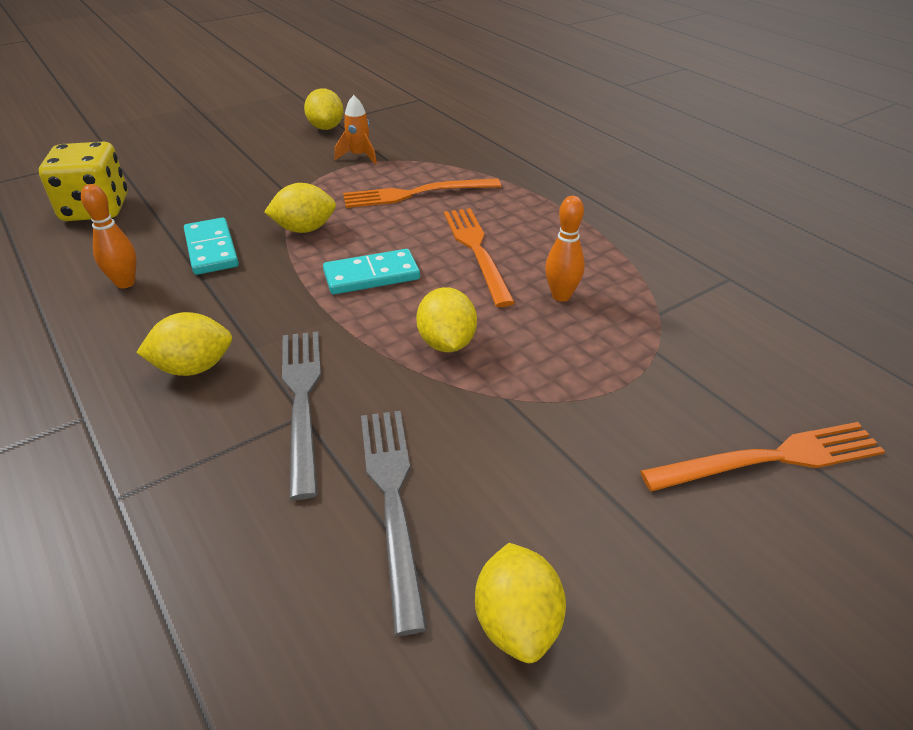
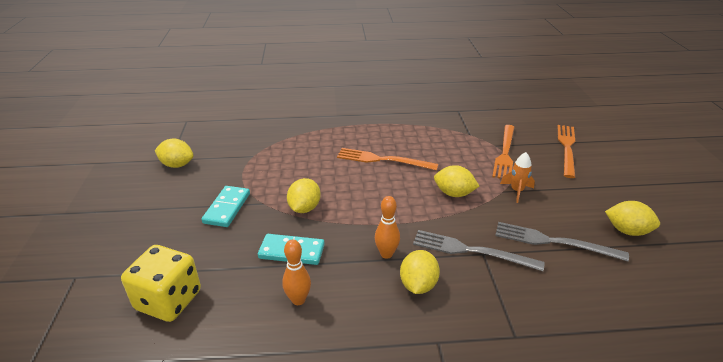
camera: 60 degrees left, 5 degrees down
(359, 156) = (235, 164): orange rocket -> orange rocket (516, 191)
(371, 276) = (377, 198): turquoise domino -> turquoise domino (227, 208)
(416, 194) = (305, 159): orange fork -> orange fork (505, 153)
(561, 296) = (440, 151): orange bowling pin -> orange bowling pin (386, 254)

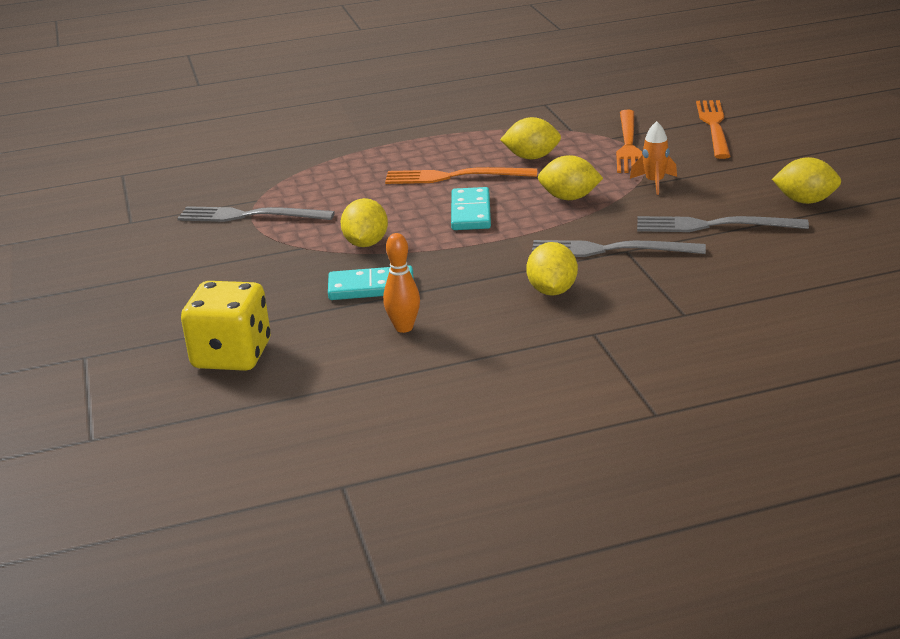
camera: 10 degrees left, 5 degrees down
(177, 165) = (145, 226): yellow lemon -> yellow lemon (531, 157)
(227, 208) = (254, 260): turquoise domino -> turquoise domino (471, 212)
(243, 168) = (250, 216): none -> grey fork
(386, 254) = (500, 270): orange bowling pin -> none

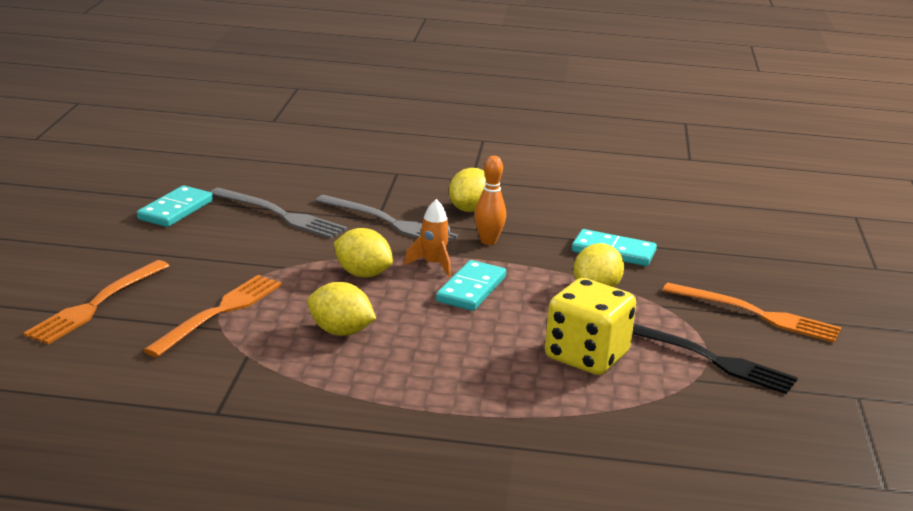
camera: 160 degrees left, 5 degrees down
(232, 355) = (748, 236): yellow dice -> yellow dice (586, 356)
(250, 216) = (708, 359): grey fork -> black fork
(404, 327) = (604, 218): orange bowling pin -> orange bowling pin (488, 241)
(454, 176) = (449, 335): orange fork -> orange fork (756, 314)
(654, 183) = (265, 263): orange rocket -> orange rocket (433, 264)
(805, 201) = (175, 210): yellow lemon -> turquoise domino

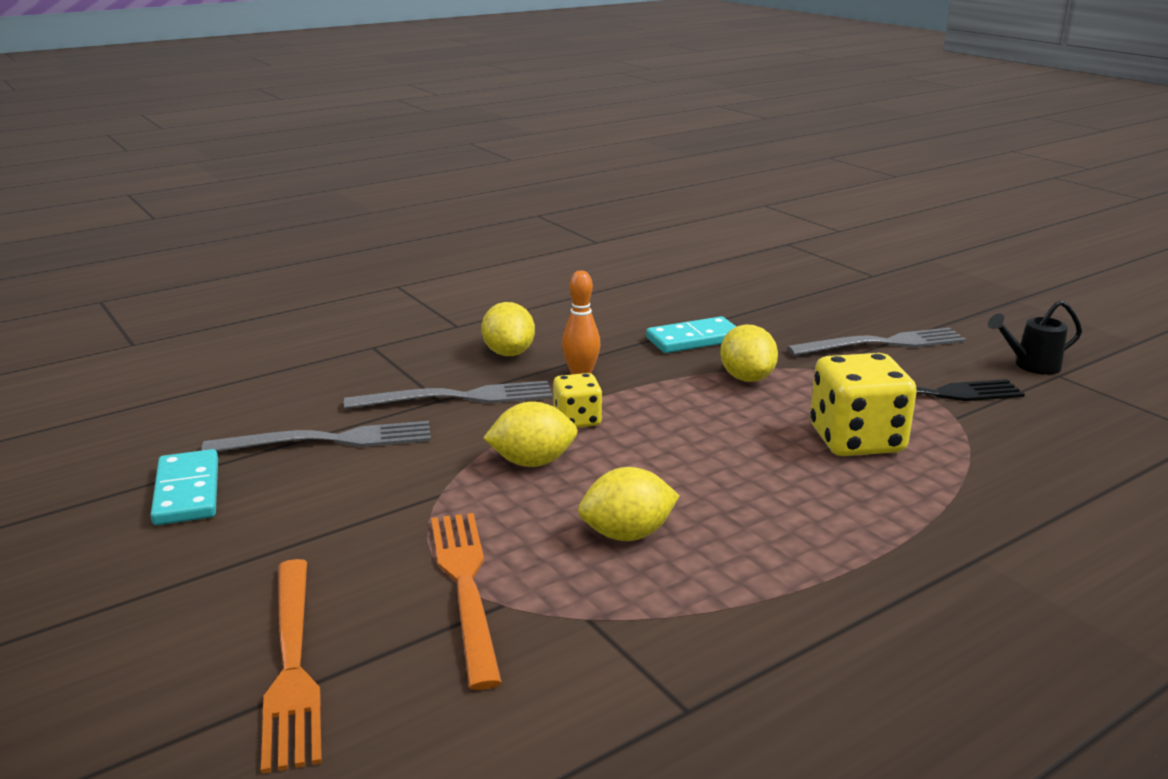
camera: 40 degrees left, 0 degrees up
(433, 264) = (577, 420): orange rocket -> yellow dice
(471, 289) = (654, 427): turquoise domino -> none
(756, 314) = (882, 344): orange fork -> grey fork
(849, 381) = (1031, 366): none -> black watering can

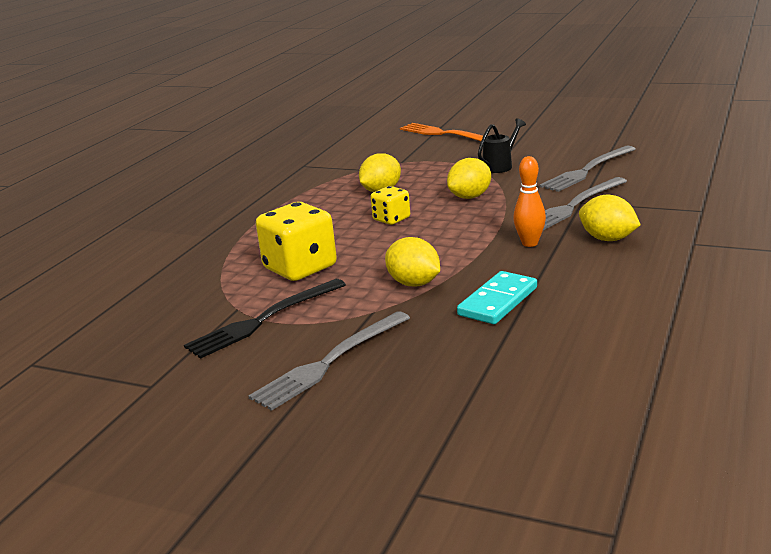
camera: 150 degrees right, 0 degrees up
(187, 492) = (594, 142): turquoise domino -> none
(466, 586) = (422, 160): orange fork -> none
(577, 420) = (483, 220): yellow dice -> yellow dice (391, 219)
(1031, 366) = (177, 388): black watering can -> black watering can (500, 166)

